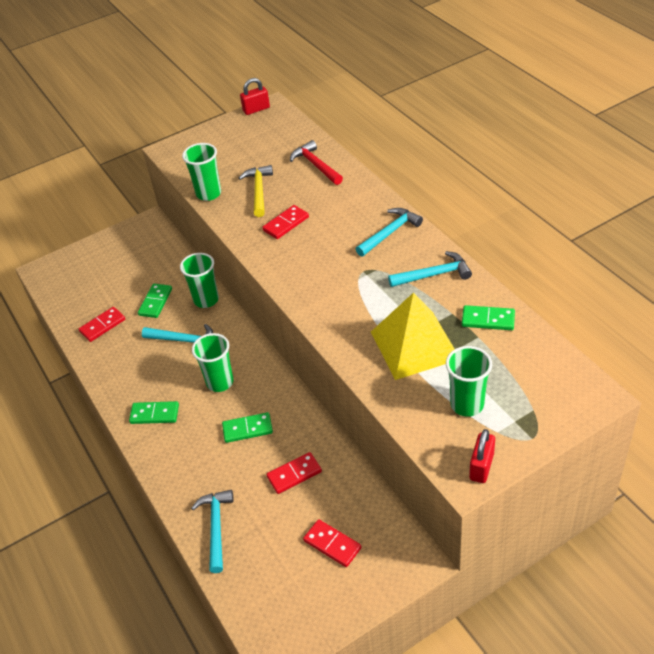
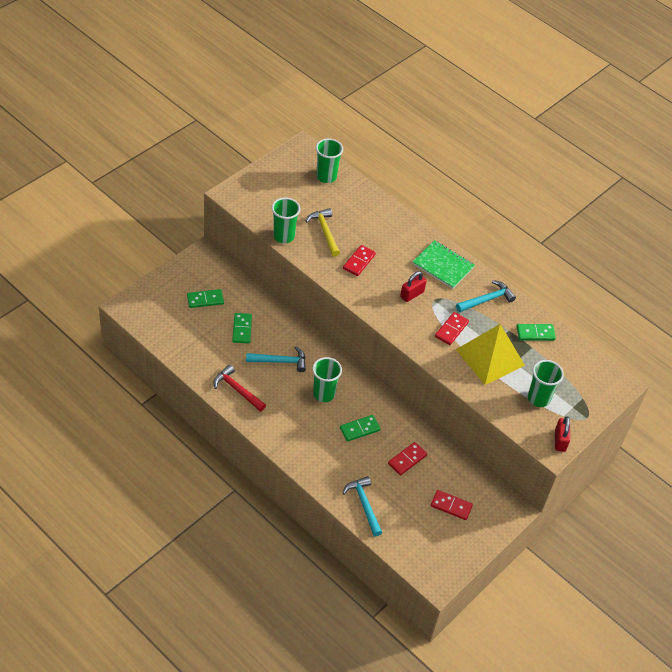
camera: 25 degrees left, 5 degrees up
(102, 325) = (205, 354): red domino -> red domino (451, 329)
(154, 414) = (282, 425): green domino -> green domino (205, 300)
(206, 300) = (284, 324): green cup -> green cup (326, 176)
(256, 109) = (291, 149): red padlock -> red padlock (412, 294)
(316, 165) = (363, 205): red hammer -> red hammer (237, 390)
(389, 233) = (443, 265): turquoise hammer -> green notebook

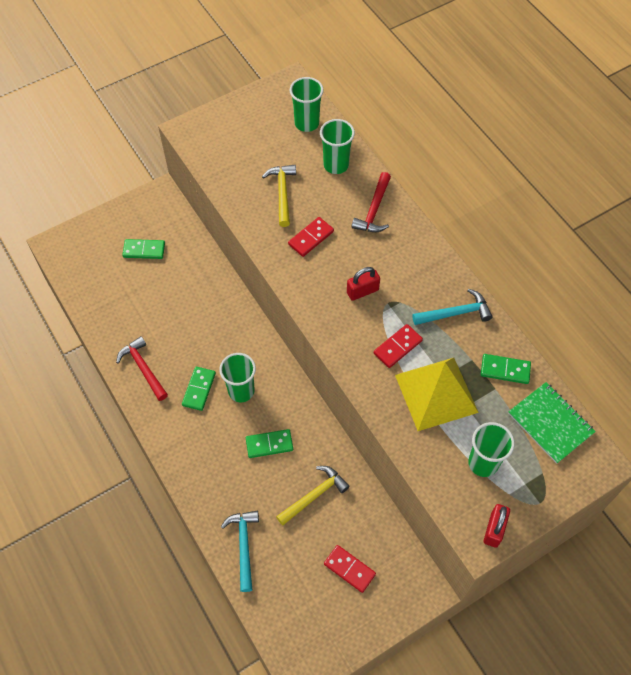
camera: 20 degrees right, 10 degrees up
(242, 329) = (173, 293): green domino -> green domino (199, 389)
(280, 361) = (203, 340): turquoise hammer -> none
(284, 236) = (231, 192): green cup -> green cup (336, 165)
(401, 234) = (374, 210): none -> red hammer
(407, 459) = (314, 495): red domino -> yellow hammer
(443, 265) = (413, 258): green notebook -> green notebook (550, 423)

